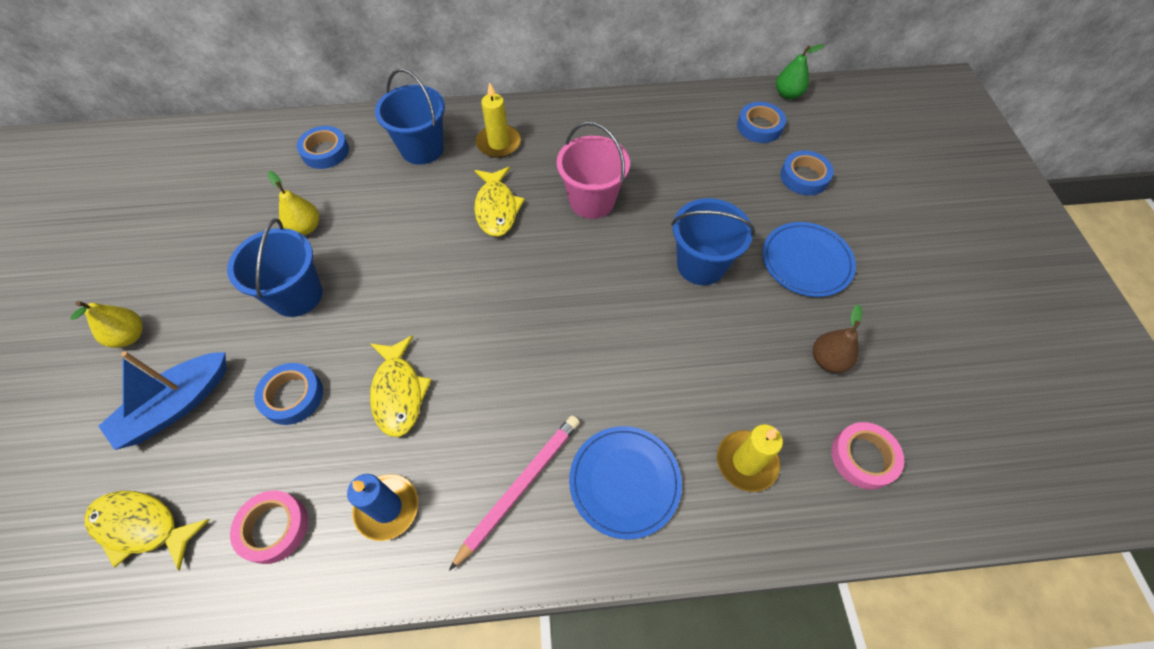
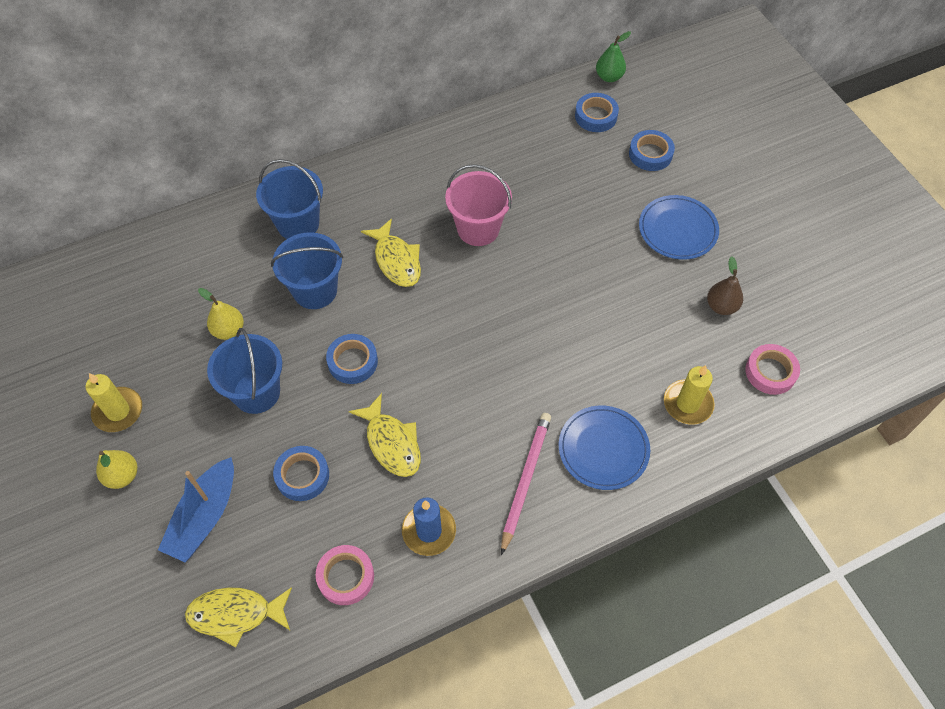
camera: 20 degrees left, 0 degrees up
(325, 151) = (205, 253): blue tape -> blue tape (352, 362)
(499, 143) = (368, 198): yellow candle -> yellow candle (118, 411)
(701, 265) = (594, 258): blue bucket -> blue bucket (315, 290)

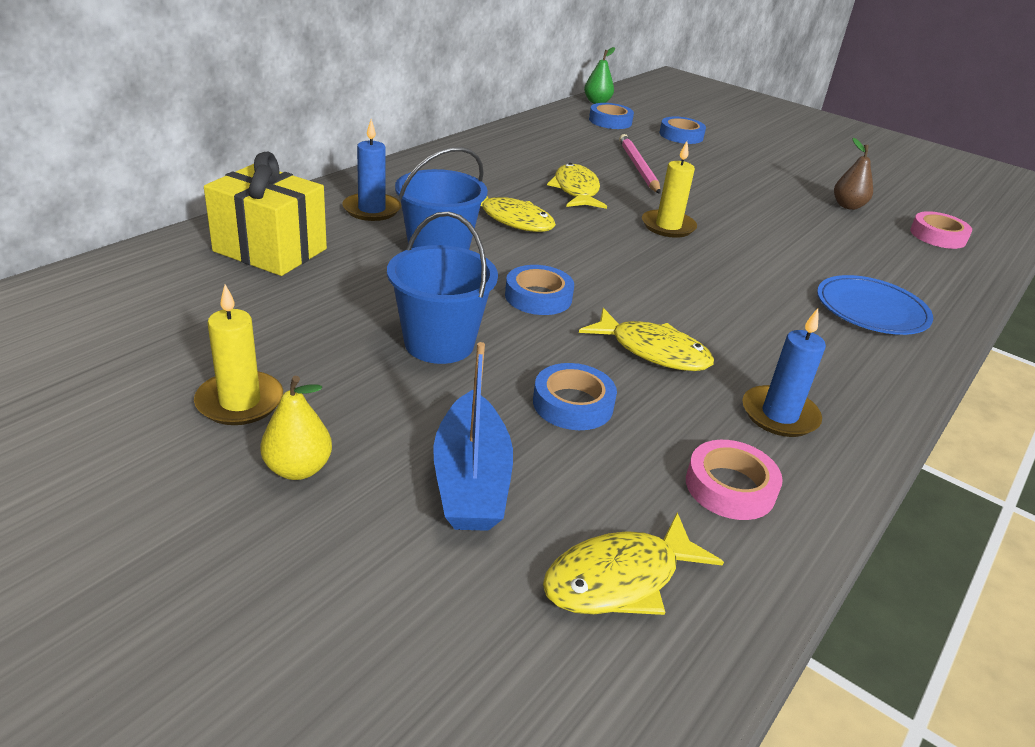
camera: 30 degrees left, 25 degrees down
(203, 260) = (270, 250): none -> yellow gift
(228, 330) = (353, 299): yellow pear -> none
(298, 224) = (372, 210): blue bucket -> blue candle
(478, 229) = (576, 190): pink bucket -> yellow fish
(525, 480) = (829, 348): pink pencil -> pink pencil (638, 167)
(677, 229) = (756, 170): blue plate -> none
(687, 404) = (901, 266): yellow candle -> yellow candle (668, 226)

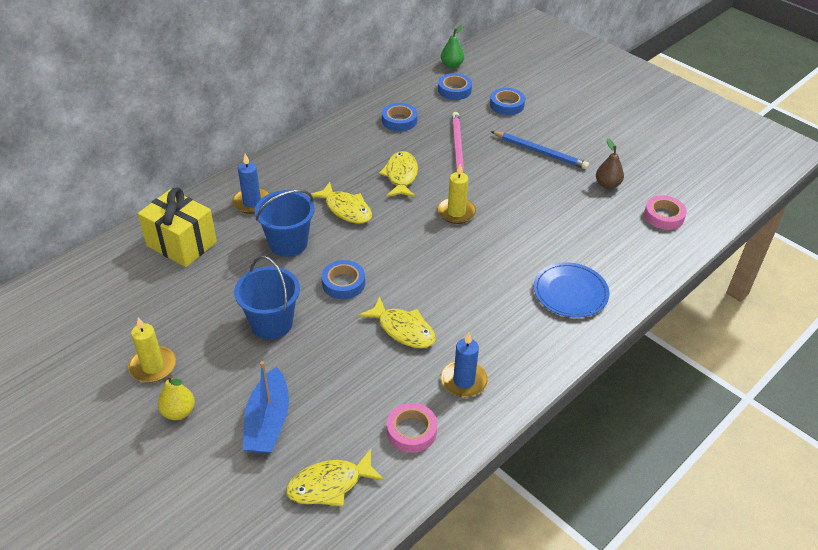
camera: 10 degrees right, 10 degrees up
(573, 404) = (339, 370): blue tape -> blue tape (399, 120)
(745, 175) = (540, 152): none -> blue pencil

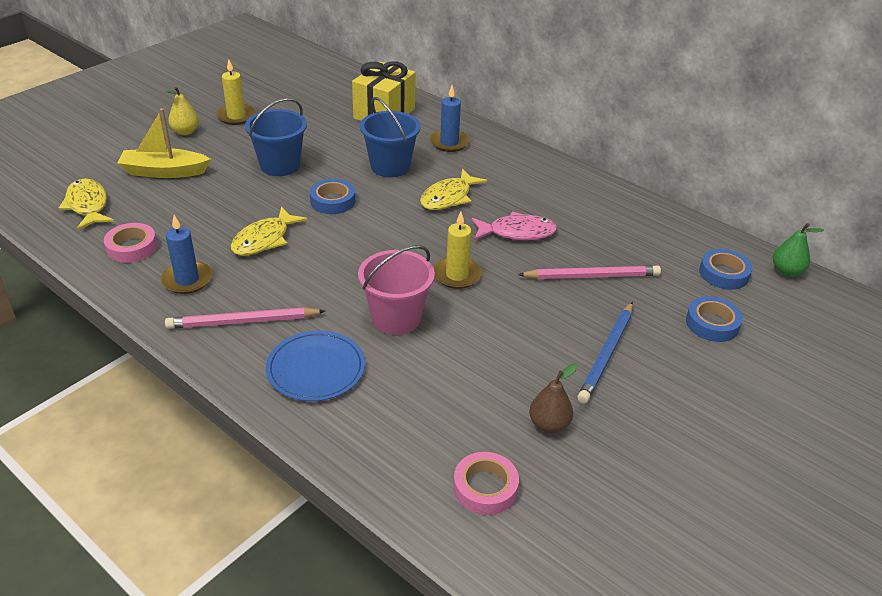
camera: 85 degrees right, 5 degrees down
(268, 422) = (164, 172): blue boat -> yellow boat
(399, 120) = (629, 228): blue tape -> none
(401, 176) = (517, 232): yellow fish -> pink fish
(509, 248) = (396, 318): none -> pink bucket
(519, 337) = (243, 321): none -> pink pencil

